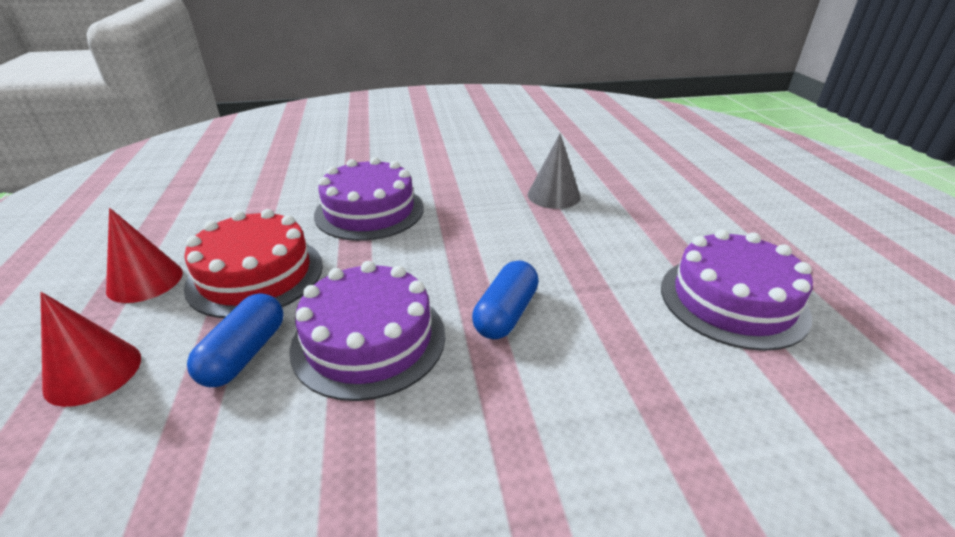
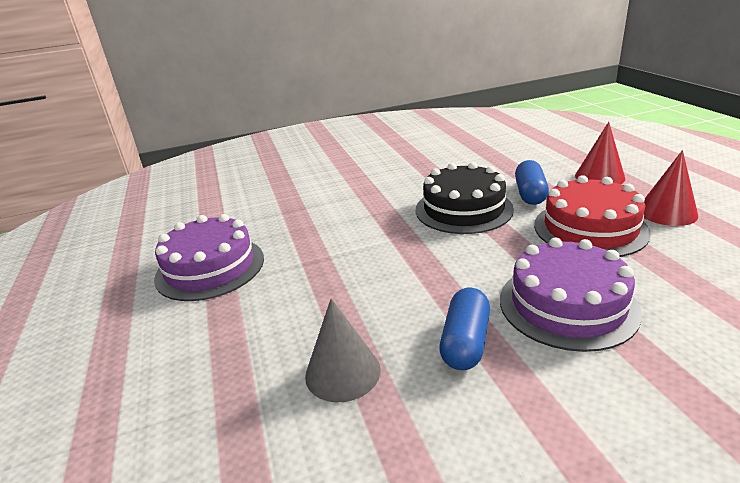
camera: 175 degrees right, 5 degrees down
(369, 340) = (463, 209): purple cake -> black cake
(506, 314) = (381, 234): blue capsule -> blue capsule (465, 342)

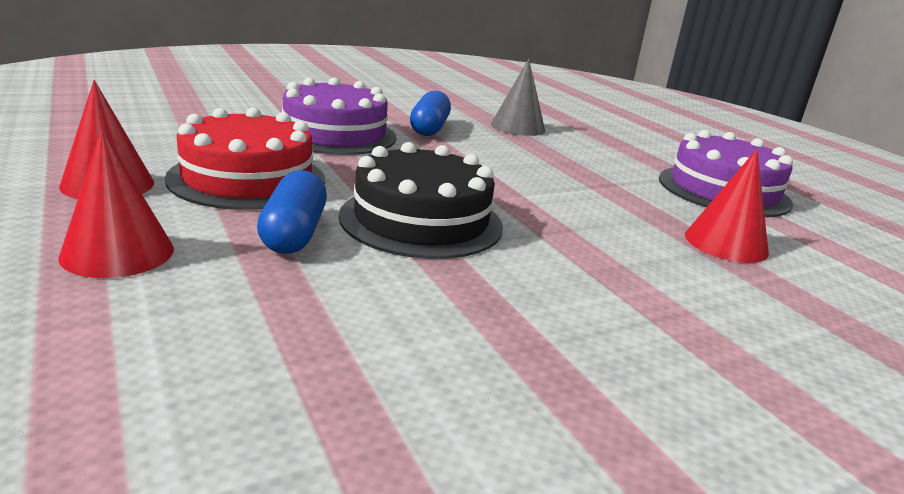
camera: 165 degrees right, 5 degrees down
(281, 215) = (726, 243): none -> red cone

